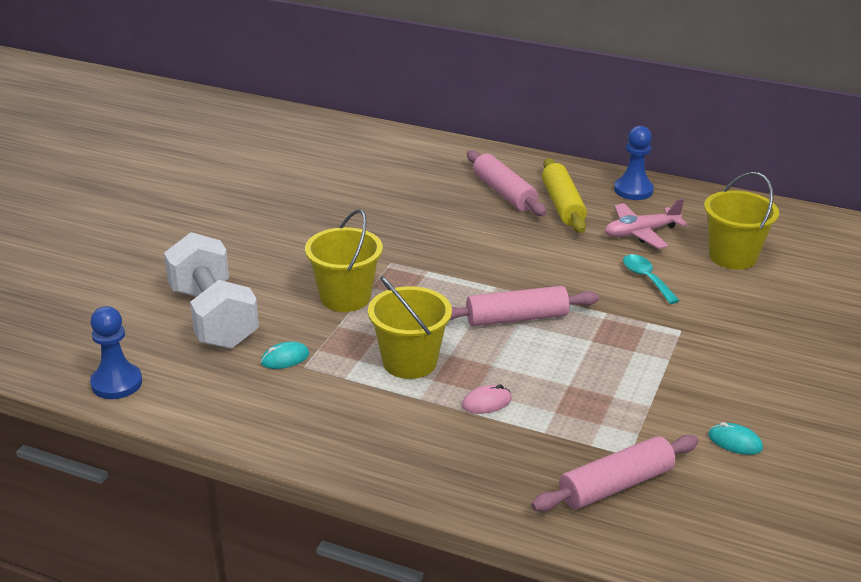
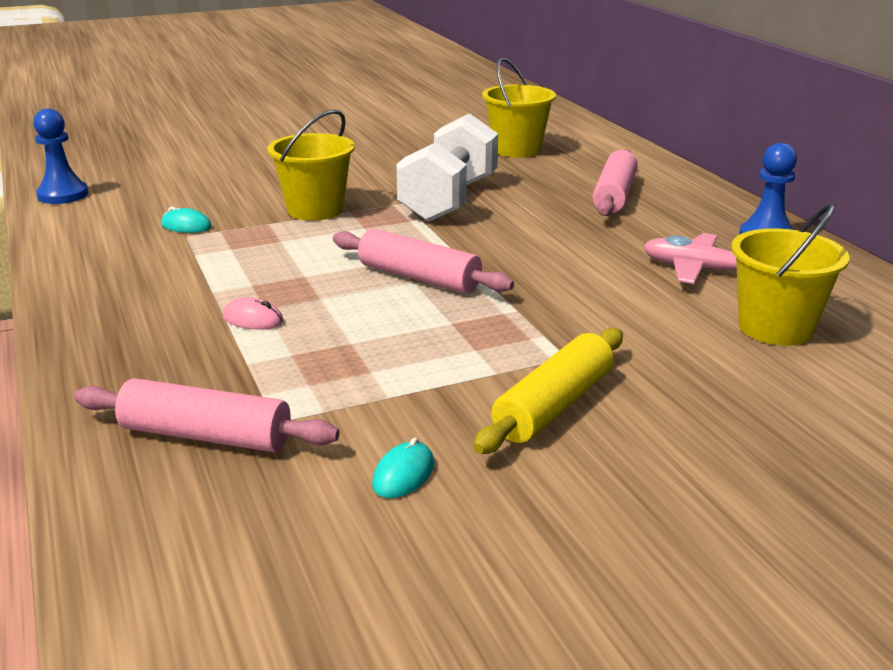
camera: 45 degrees right, 5 degrees down
(213, 317) = (202, 186): white dumbbell -> white dumbbell (449, 200)
(409, 362) = (262, 266): yellow bucket -> yellow bucket (517, 149)
(562, 205) = (656, 222): yellow rolling pin -> yellow rolling pin (553, 406)
(646, 279) = (622, 304): turquoise spoon -> none
(735, 442) = (403, 474): turquoise mouse -> turquoise mouse turned 45 degrees clockwise

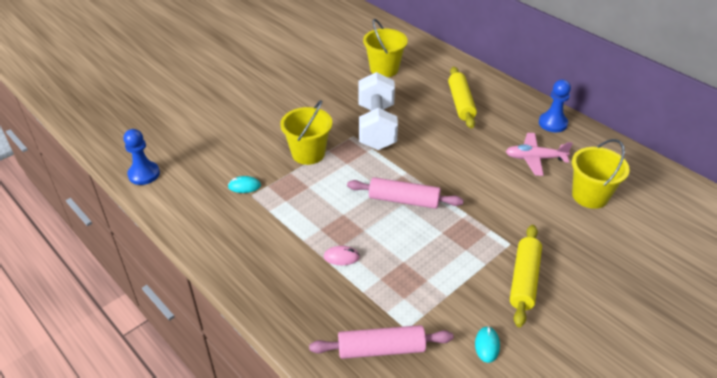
camera: 20 degrees left, 15 degrees up
(614, 195) = (461, 103): pink rolling pin -> yellow rolling pin

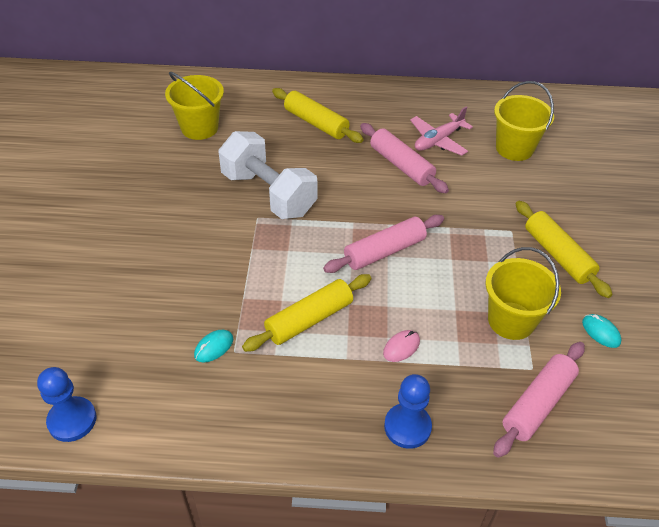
camera: 45 degrees left, 5 degrees up
(308, 153) = (236, 265): yellow bucket -> yellow bucket (511, 320)
(310, 206) = (309, 319): none -> yellow rolling pin
(485, 158) = (401, 165): none -> pink rolling pin
(552, 123) = (413, 99): blue pawn -> blue pawn (407, 427)

